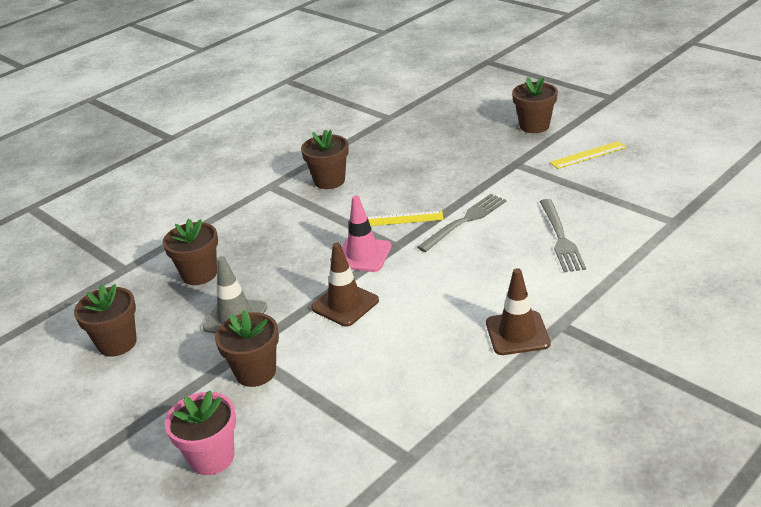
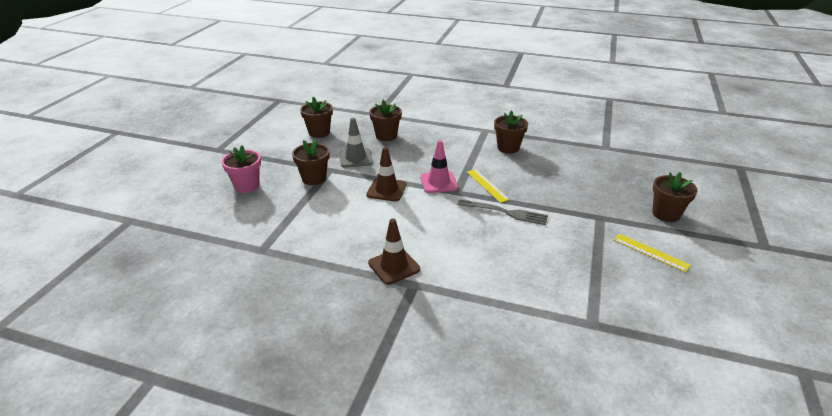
camera: 60 degrees right, 0 degrees up
(561, 238) = (518, 263): grey fork -> none

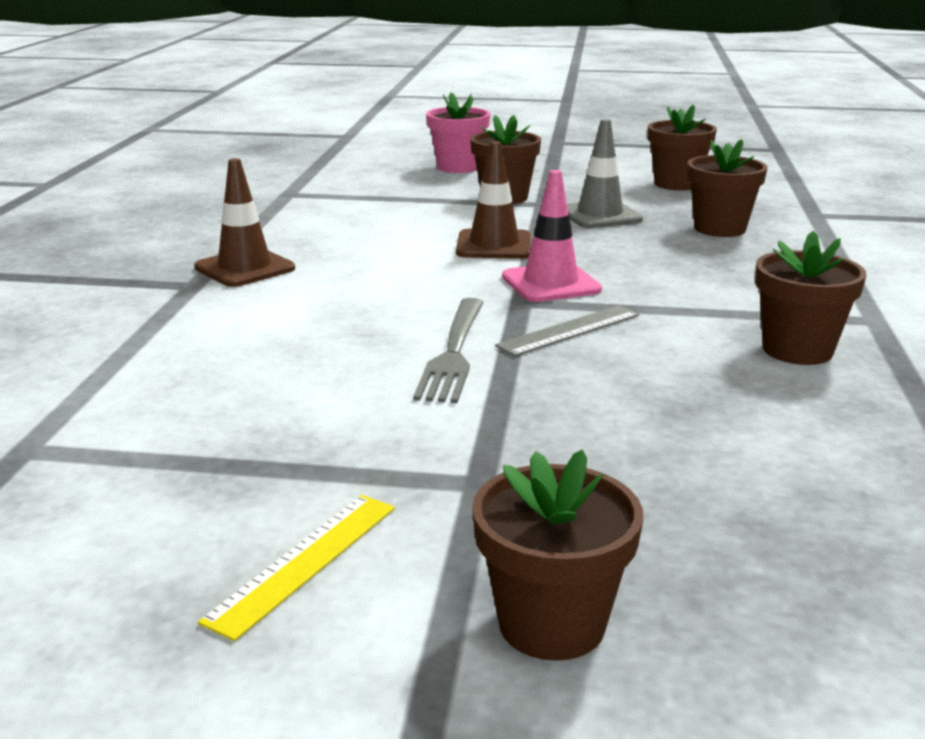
camera: 80 degrees right, 10 degrees down
(487, 185) = (569, 330): yellow ruler -> grey ruler

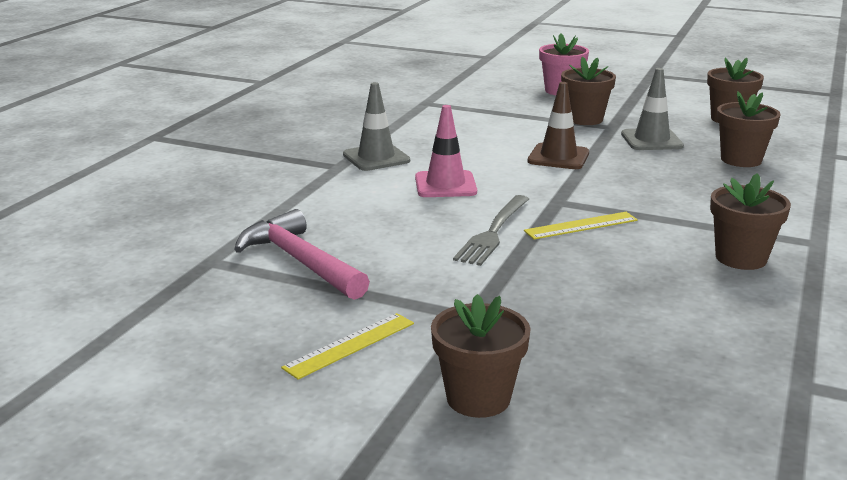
camera: 15 degrees right, 0 degrees up
(176, 431) = (300, 261): none -> pink hammer
(245, 268) = (376, 158): brown traffic cone -> grey traffic cone
(551, 283) = (585, 190): pink traffic cone -> pink traffic cone (445, 185)
(569, 330) = (581, 225): grey ruler -> yellow ruler

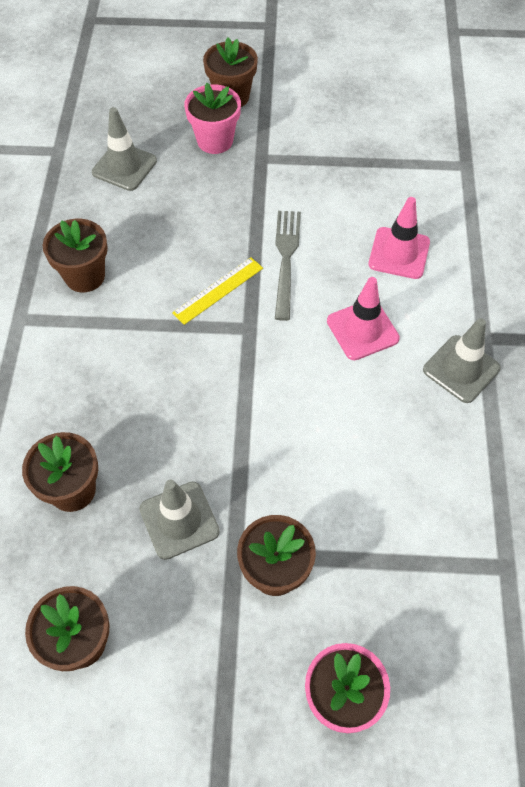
camera: 160 degrees right, 35 degrees up
(300, 261) = (405, 181): pink hammer -> none
(350, 345) = (320, 115): yellow ruler -> none
(365, 217) = (399, 253): none -> pink traffic cone
(533, 347) = (215, 141): none -> pink flower pot
(558, 157) = (275, 432): brown traffic cone -> none
(685, 344) = (124, 167): none -> grey traffic cone

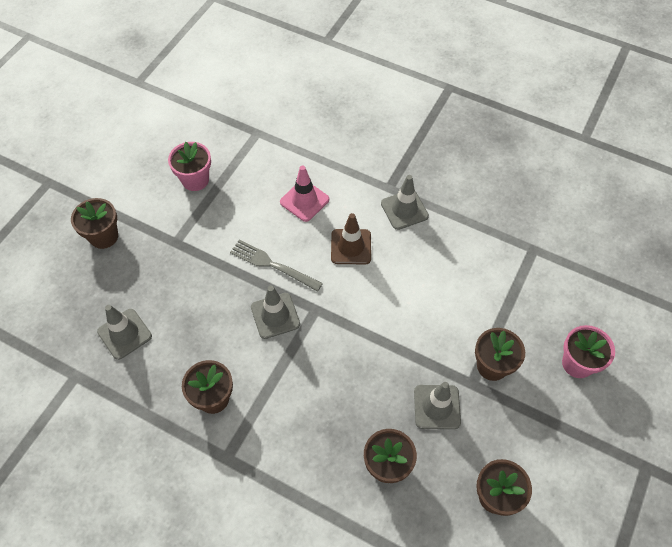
camera: 65 degrees left, 0 degrees up
(215, 141) = (139, 264): pink flower pot -> pink flower pot (195, 180)
(218, 290) = (275, 316): yellow ruler -> grey traffic cone
(362, 330) = (351, 247): pink traffic cone -> brown traffic cone

